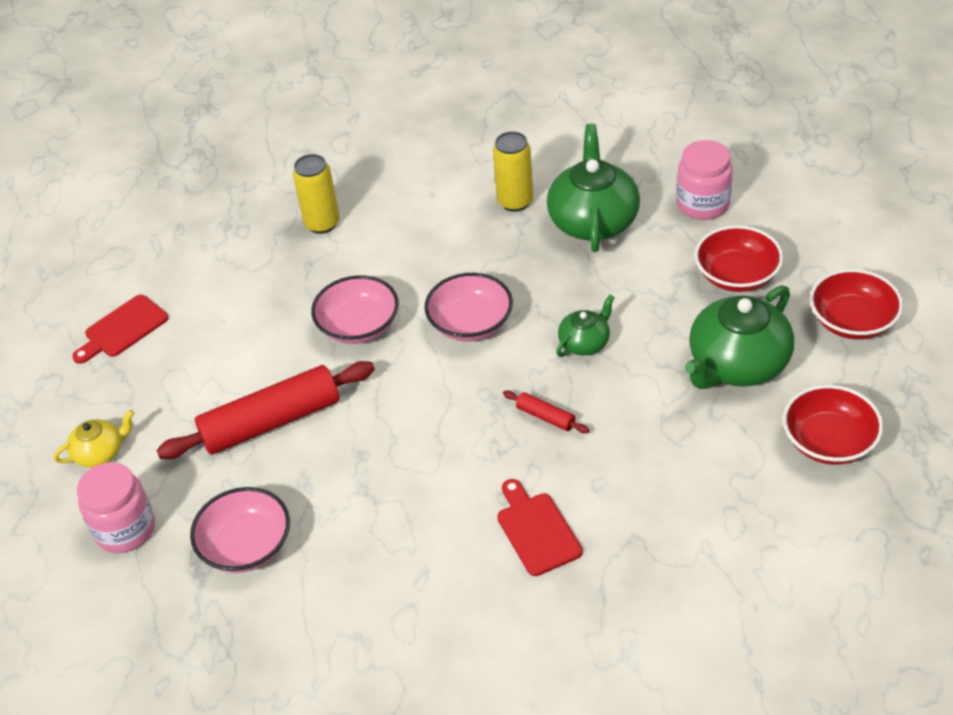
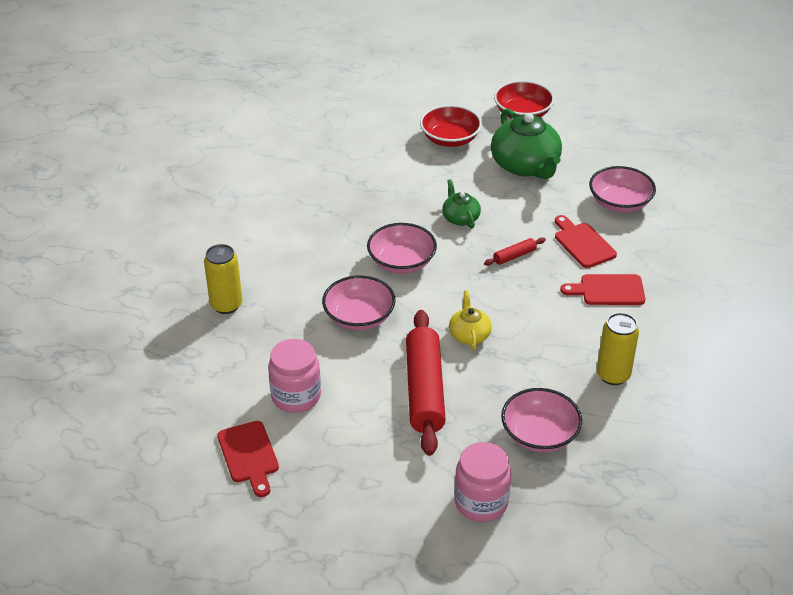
camera: 70 degrees left, 5 degrees down
(100, 453) = (386, 501): yellow teapot -> yellow teapot (469, 335)
(515, 202) = (295, 203): yellow can -> yellow can (613, 375)
(593, 220) = (347, 176): green teapot -> none
(614, 475) = (583, 243): none -> red cutting board
(703, 204) = (374, 128): pink jar -> pink jar (296, 396)
(729, 486) = (619, 203): none -> pink bowl
(829, 442) = (609, 156): red bowl -> none

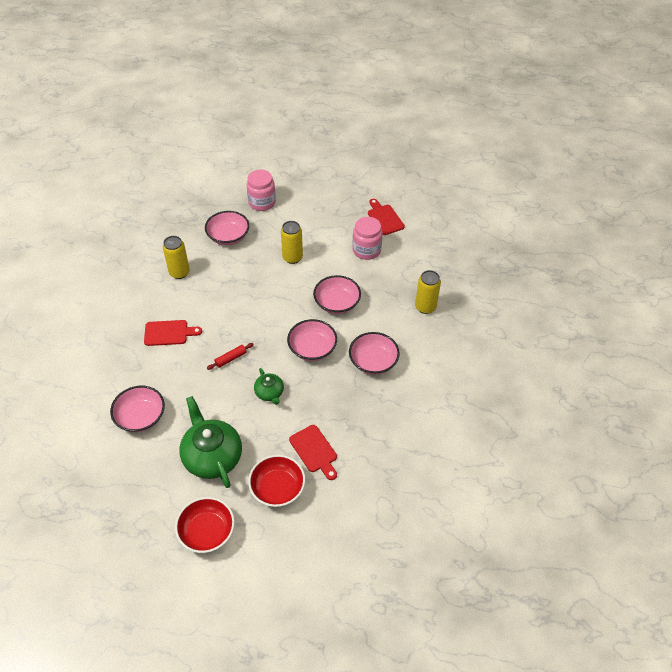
camera: 175 degrees right, 10 degrees up
(320, 244) = (373, 361): none -> pink bowl
(424, 390) = (292, 257): red rolling pin -> yellow can
(469, 335) = (265, 294): yellow teapot -> none
(583, 243) = (178, 373): red cutting board -> red cutting board (314, 451)

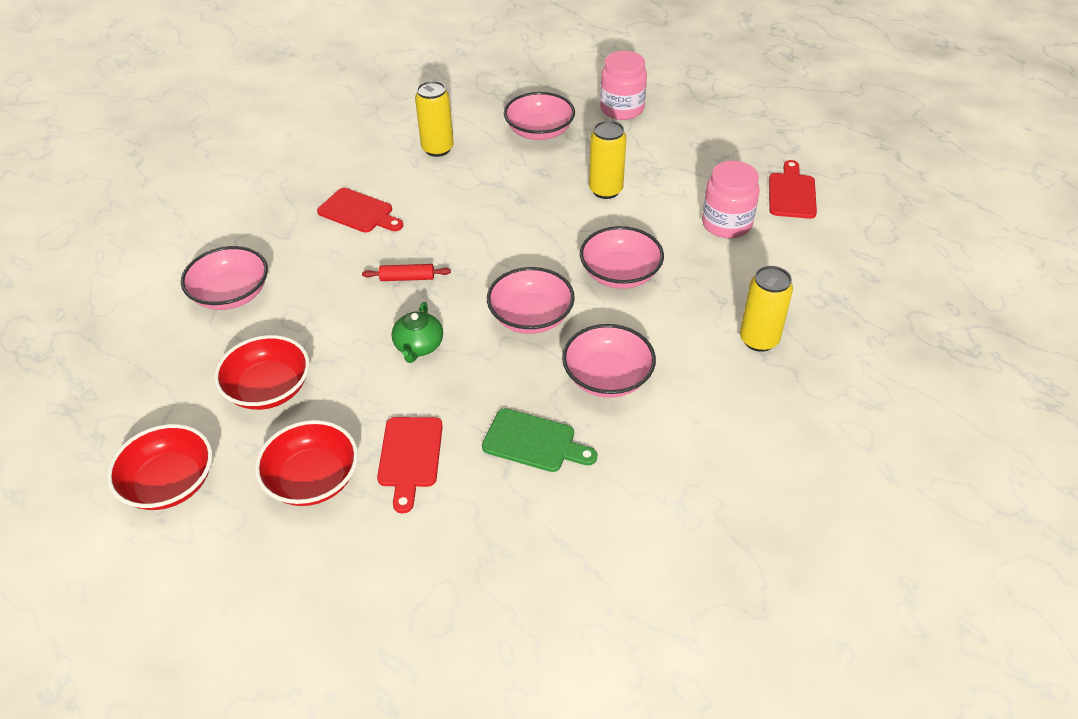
camera: 35 degrees right, 5 degrees down
(212, 456) = (269, 389): green teapot -> red bowl
(365, 412) = (534, 442): none -> green cutting board

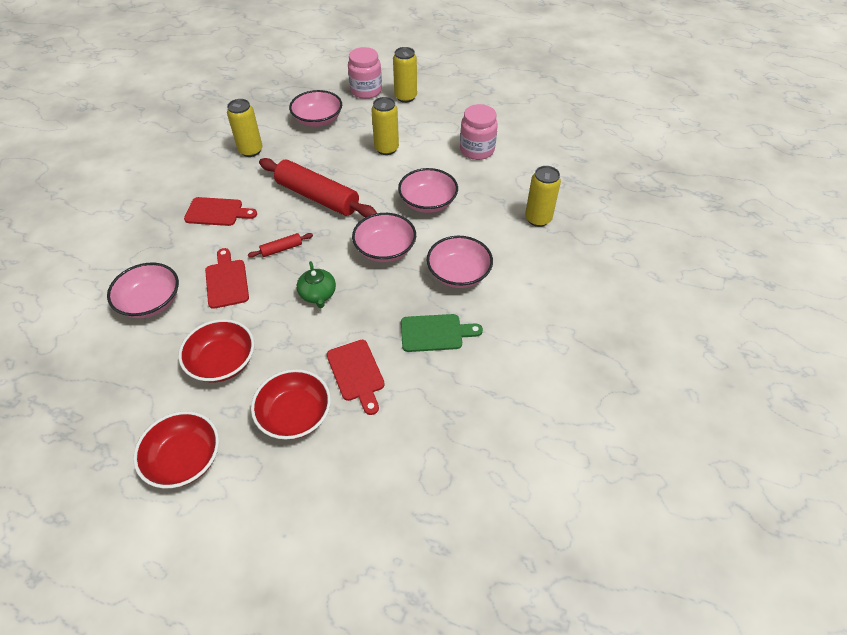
camera: 25 degrees left, 5 degrees up
(485, 227) = (317, 197): none -> red rolling pin
(669, 129) = (405, 97): none -> yellow can
(792, 193) = (505, 119): red cutting board -> red cutting board (226, 281)

